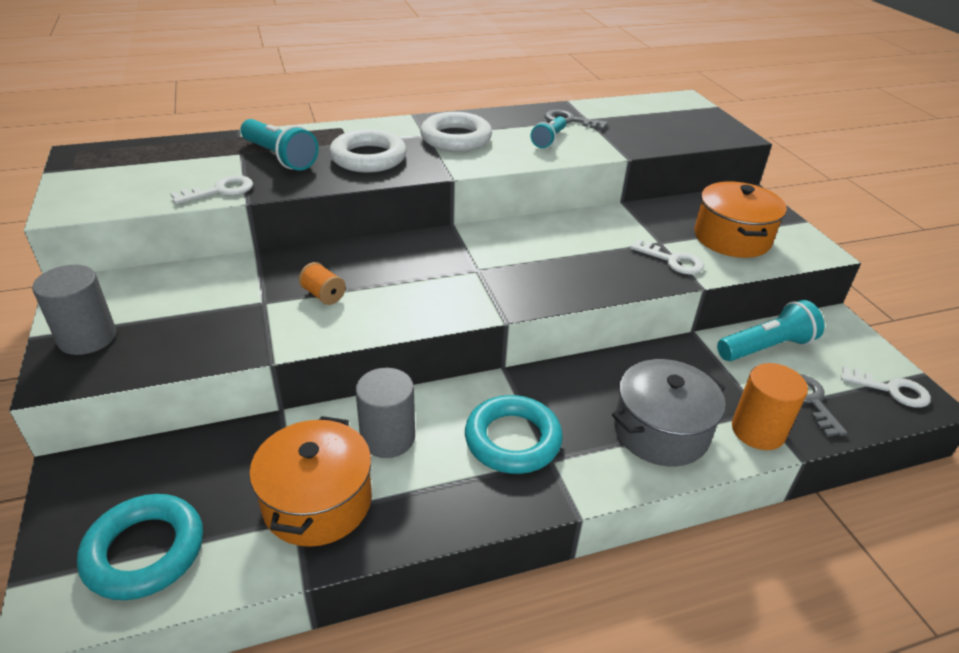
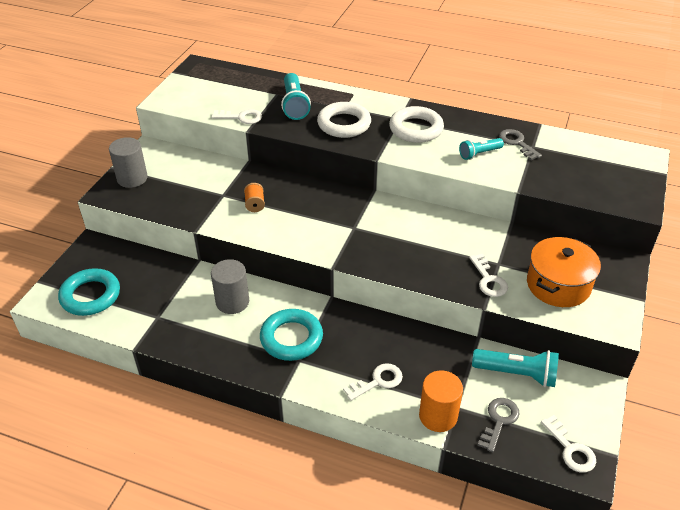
camera: 40 degrees right, 5 degrees up
(317, 502) = (172, 314): orange pot -> none
(661, 431) = (378, 381): grey pot -> white key

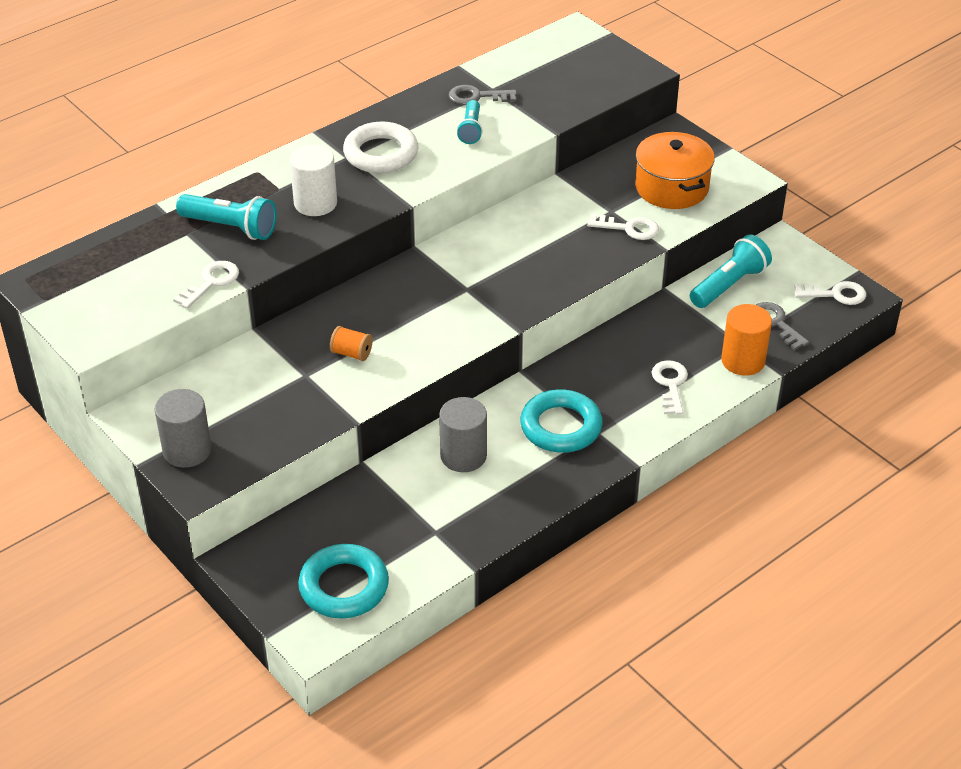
camera: 60 degrees left, 0 degrees up
(344, 124) = (315, 203): white ring -> white cylinder

